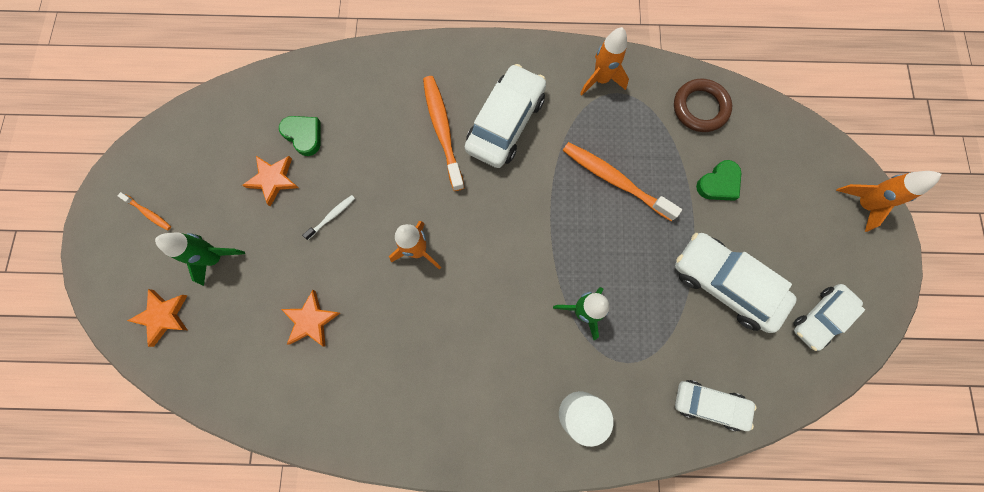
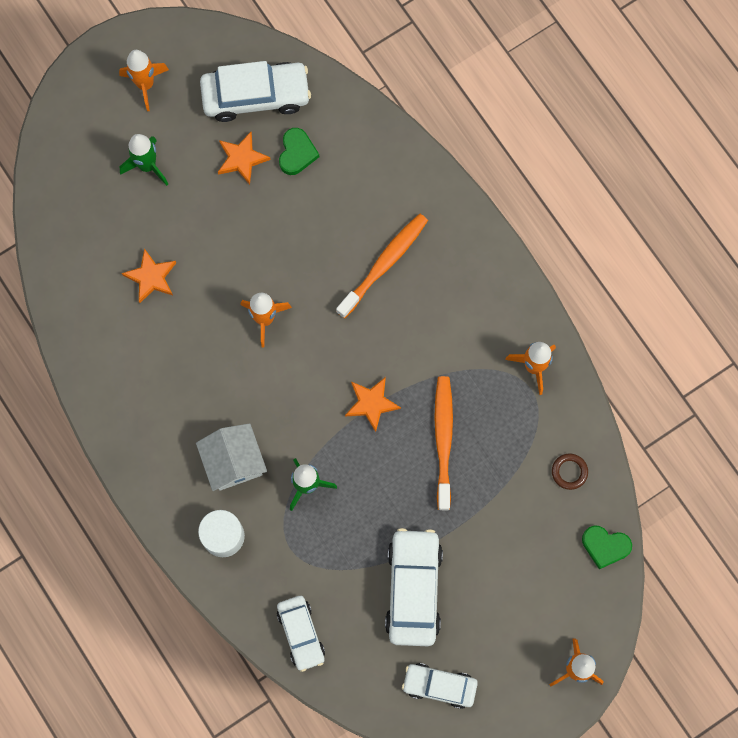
camera: 55 degrees right, 0 degrees up
(148, 213) = (145, 84): orange toothbrush -> orange rocket
(163, 316) = (76, 163): orange star -> orange star (371, 403)
(331, 217) = (244, 229): white toothbrush -> none
(505, 123) = (430, 312): white car -> white car (256, 96)
(521, 360) = (233, 462): none -> white house
(700, 108) = (569, 472): brown ring -> brown ring, size x0.59
(719, 183) = (505, 531): green heart -> green heart (605, 546)

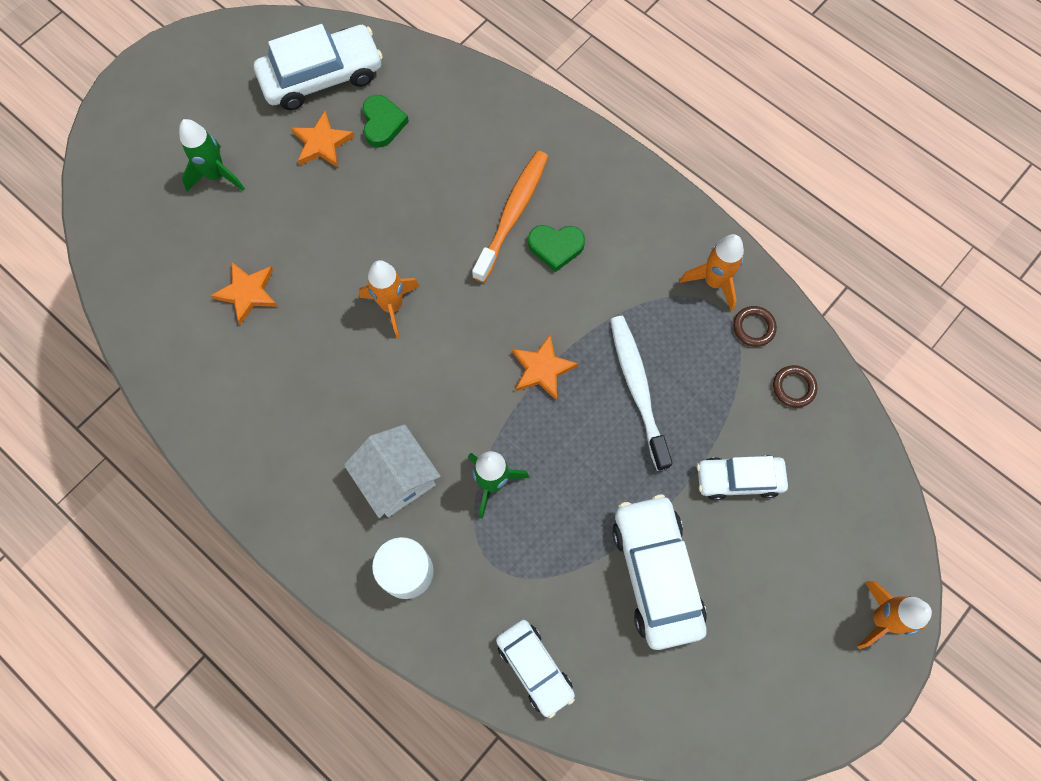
camera: 15 degrees left, 5 degrees down
(145, 84) = (195, 93): orange rocket -> none
(439, 686) = (725, 686): white car -> white car (739, 479)
(443, 441) = (638, 390): orange toothbrush -> white toothbrush
(553, 414) = (753, 327): none -> brown ring
(605, 546) = (864, 462): green heart -> green heart (556, 247)

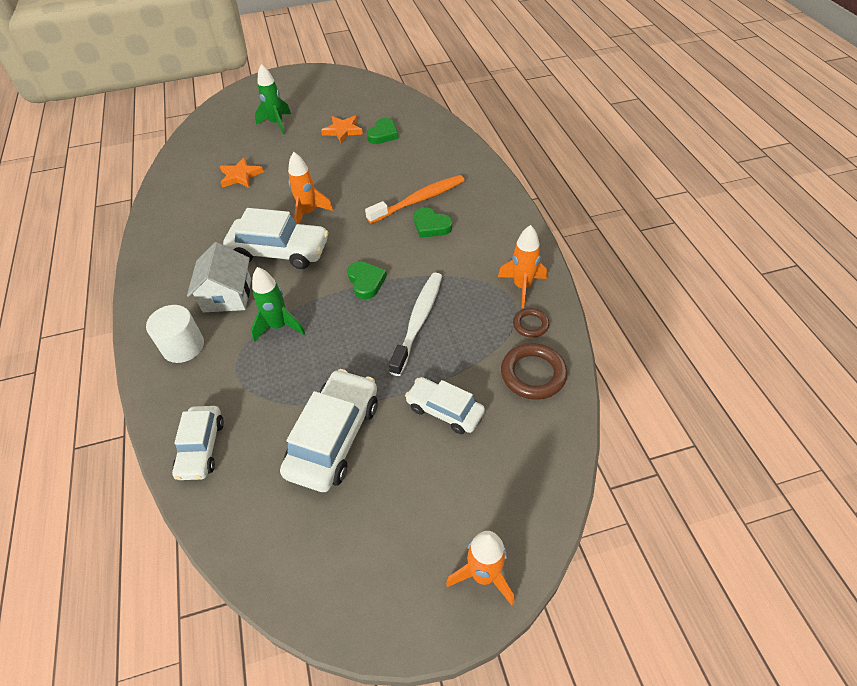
camera: 35 degrees right, 20 degrees down
(322, 76) = (370, 105): white car -> white car (279, 251)
(542, 369) = (366, 282): orange star -> green heart
(793, 387) = (533, 374): brown ring -> brown ring, size x1.71

